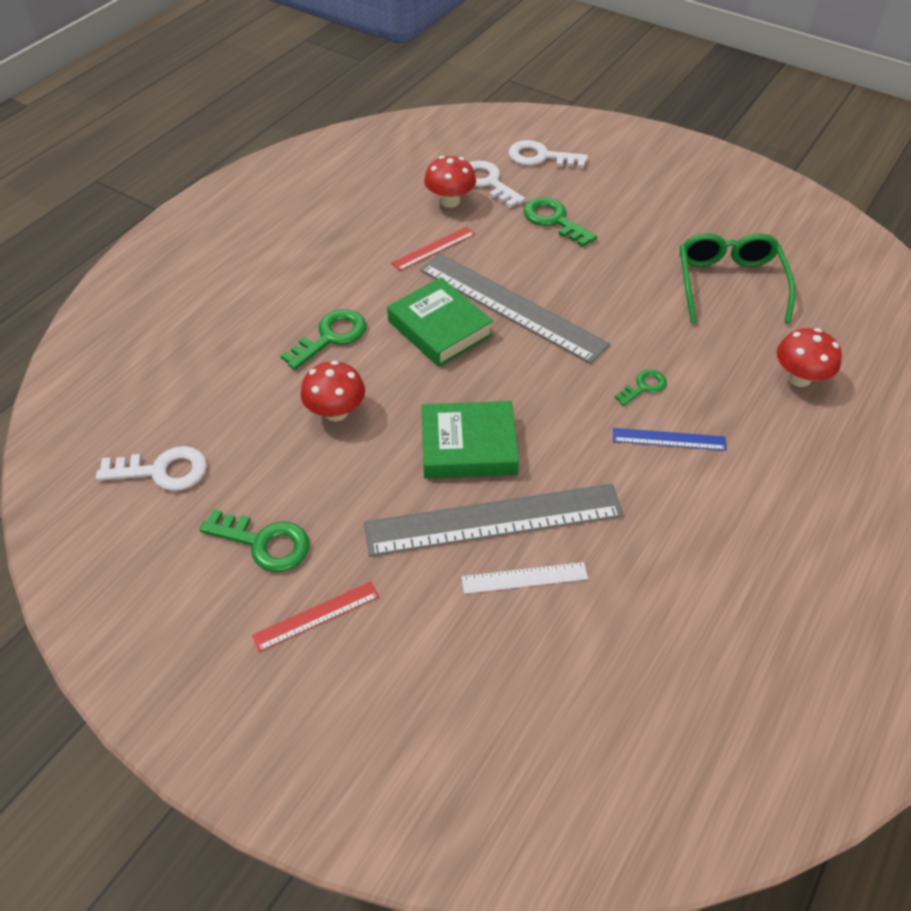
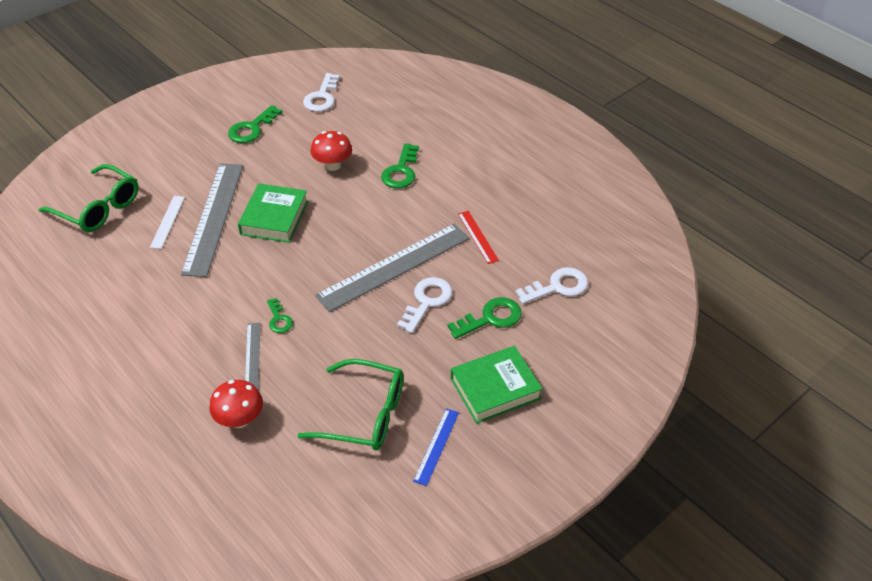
camera: 105 degrees right, 5 degrees down
(316, 616) = (196, 142): red ruler -> none
(331, 337) = (401, 171): green key -> green key turned 45 degrees clockwise
(439, 328) = (387, 224): green book -> green book (495, 389)
(450, 201) = (537, 257): red mushroom -> none
(531, 700) = (98, 208): none -> green glasses
(540, 157) = (589, 333): white key -> white key (427, 301)
(669, 439) = (226, 318): blue ruler -> blue ruler (436, 446)
(710, 394) = (252, 356): none -> grey ruler

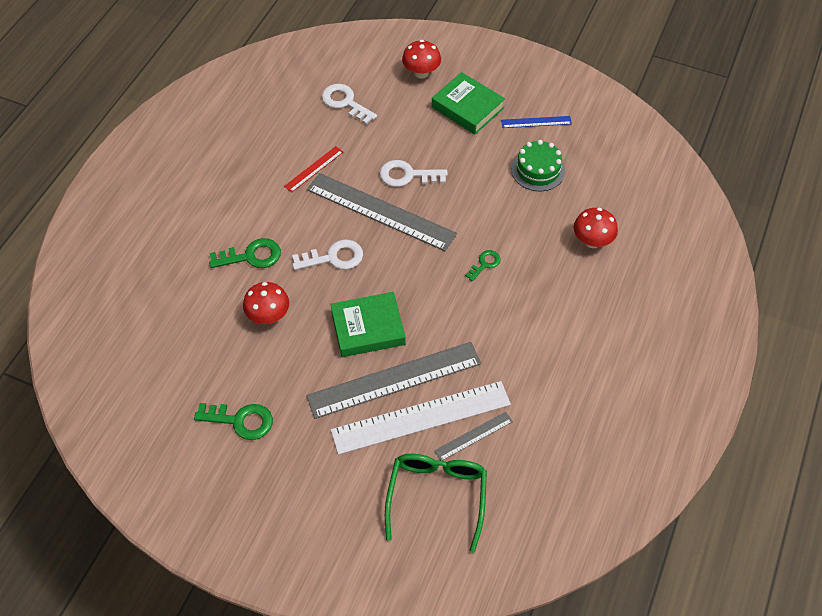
camera: 115 degrees left, 10 degrees up
(167, 221) = (421, 417): white ruler -> white ruler, size x2.15
(252, 356) = (531, 263): grey ruler -> grey ruler (473, 436)
(322, 97) = (155, 380): white key -> white key (334, 257)
(364, 415) = (538, 170): green glasses -> green cake
(491, 318) = (402, 131): green key -> none
(573, 367) = (421, 73): none -> red mushroom

